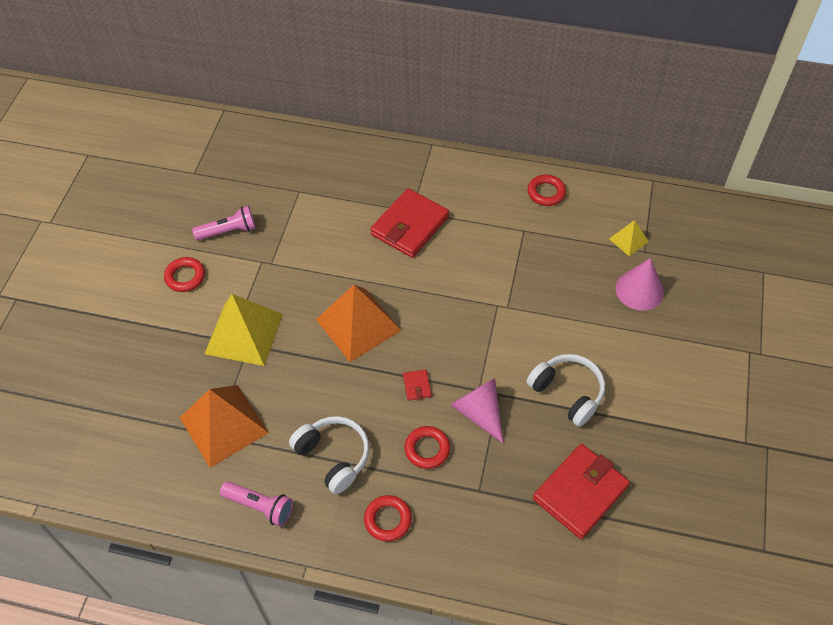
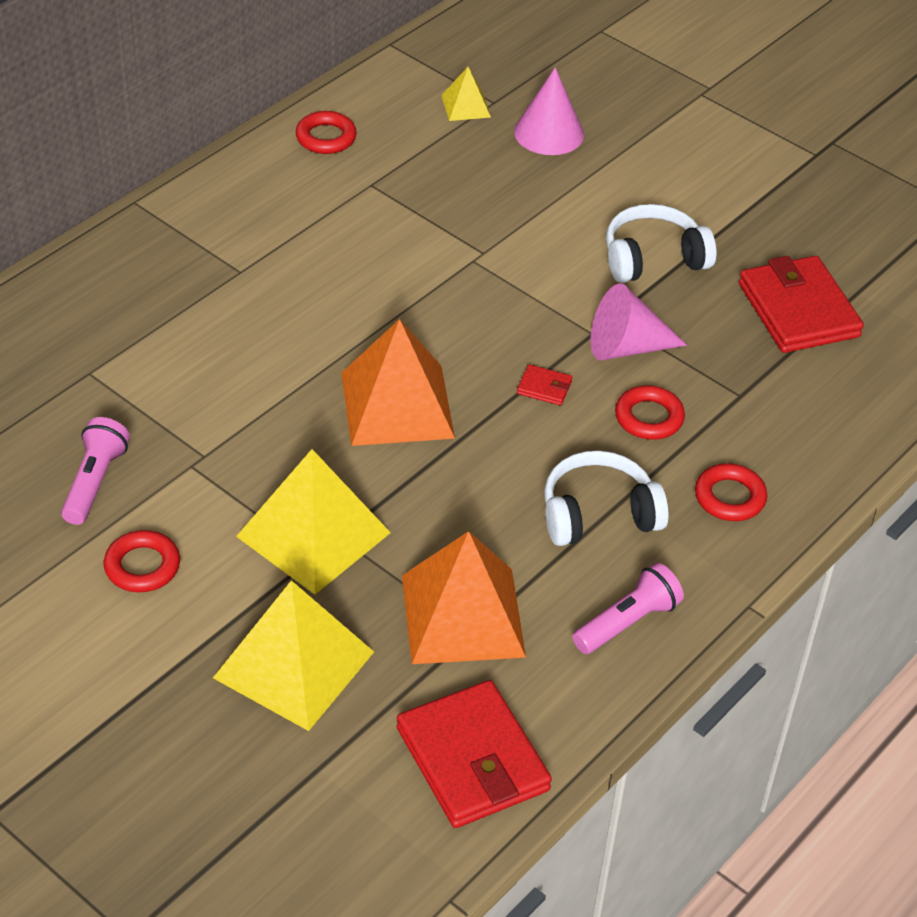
camera: 65 degrees left, 10 degrees down
(154, 368) = (294, 665): none -> yellow pyramid
(410, 226) = (266, 284): red wallet -> red wallet (473, 759)

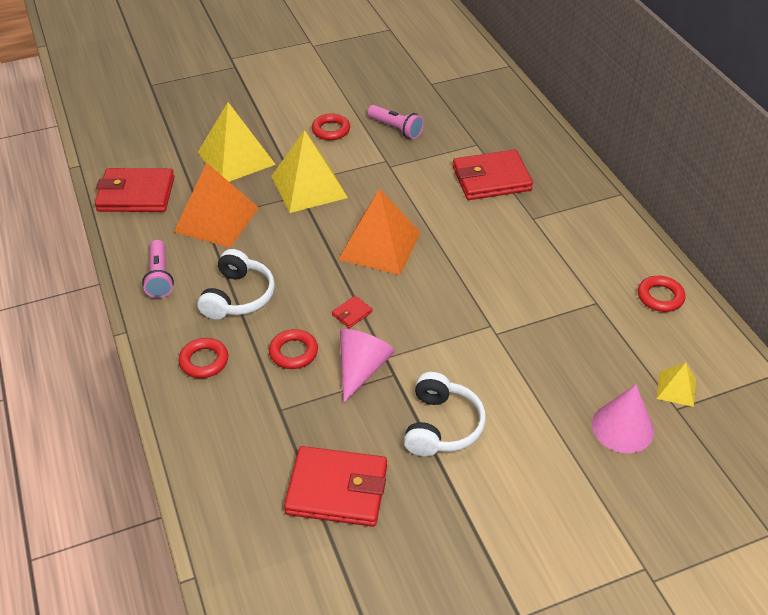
camera: 120 degrees right, 0 degrees up
(173, 333) = (491, 179): none -> red wallet

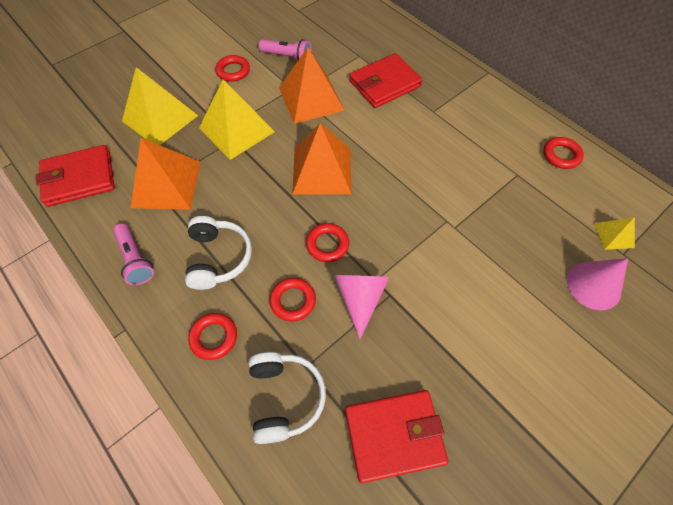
camera: 20 degrees left, 15 degrees up
(352, 313) = (327, 244): red wallet -> red ring
(401, 175) = (311, 99): none -> orange pyramid
(441, 426) = (453, 334): white headphones -> white headphones (285, 397)

